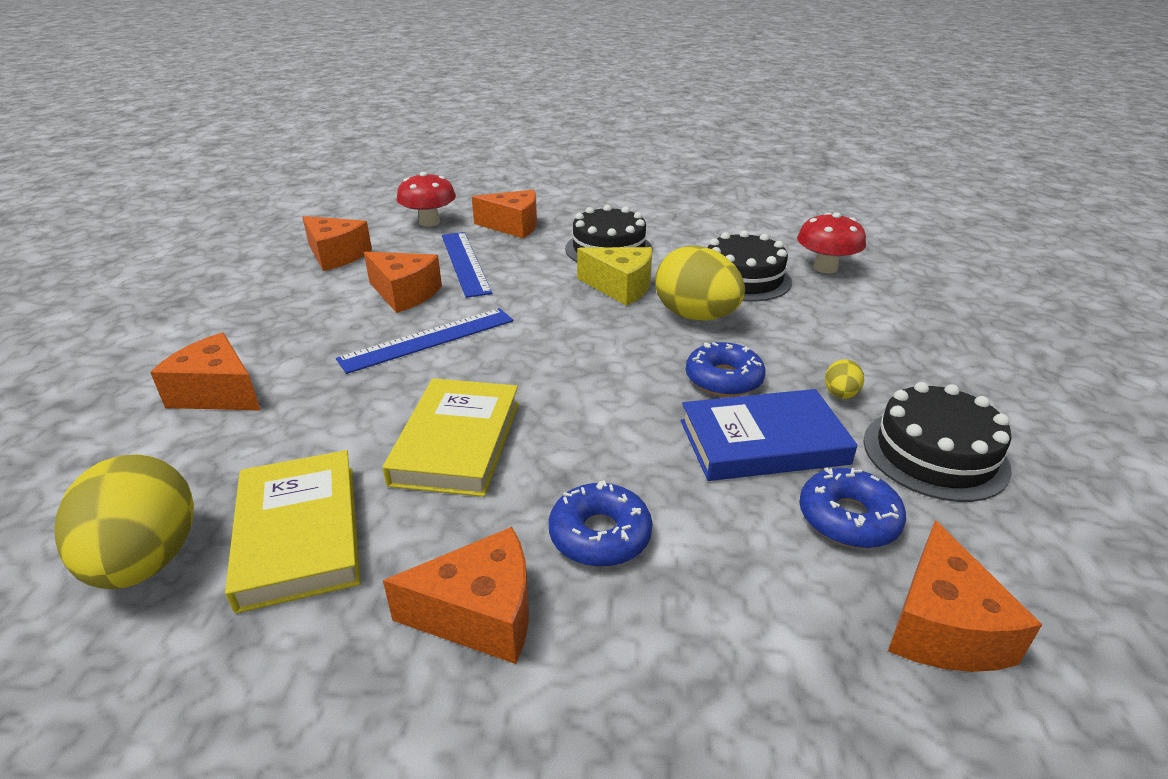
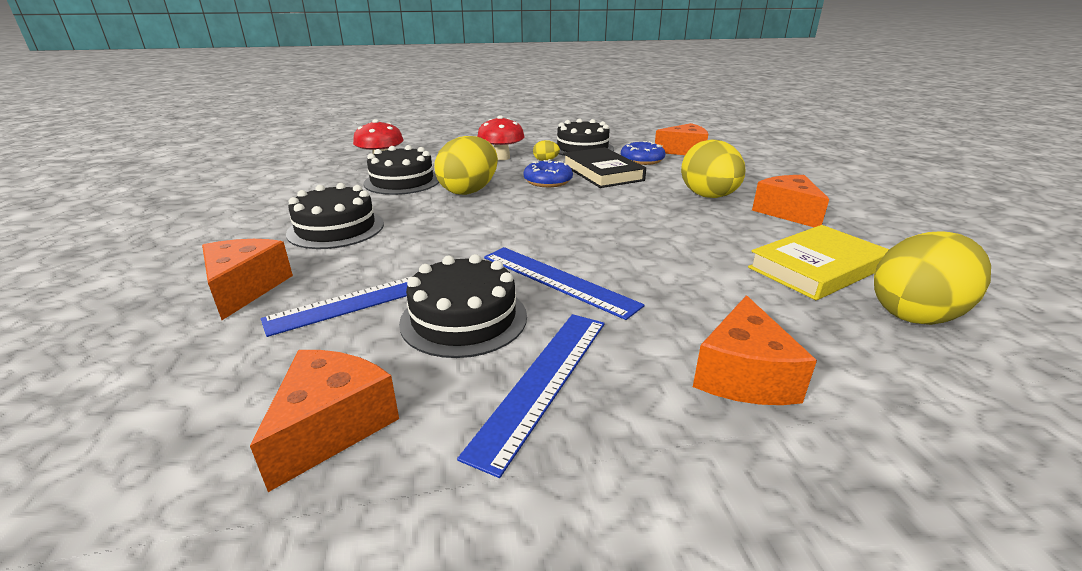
camera: 105 degrees left, 5 degrees down
(305, 313) = (542, 381): none -> blue ruler
(405, 294) = (464, 318): orange cheese -> black cake
(429, 222) = (194, 364): red mushroom -> red mushroom (501, 157)
(457, 442) = (681, 240): yellow book -> none
(600, 535) = (708, 197): blue donut -> yellow egg
(620, 287) = (424, 216): yellow cheese -> none
(763, 442) = (602, 172): blue book -> black book

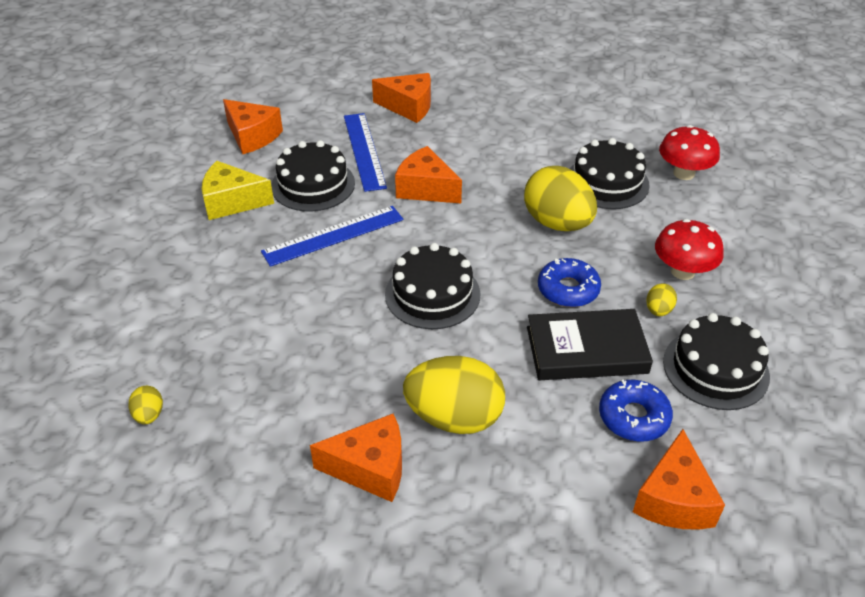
camera: 110 degrees right, 15 degrees up
(336, 228) = (492, 140): black cake -> black cake (432, 294)
(542, 381) = (232, 202): blue ruler -> yellow cheese
(743, 375) = (174, 279): orange cheese -> orange cheese (425, 189)
(816, 268) = (247, 402): yellow book -> none
(915, 314) = (149, 415): yellow egg -> yellow egg, size x0.44

